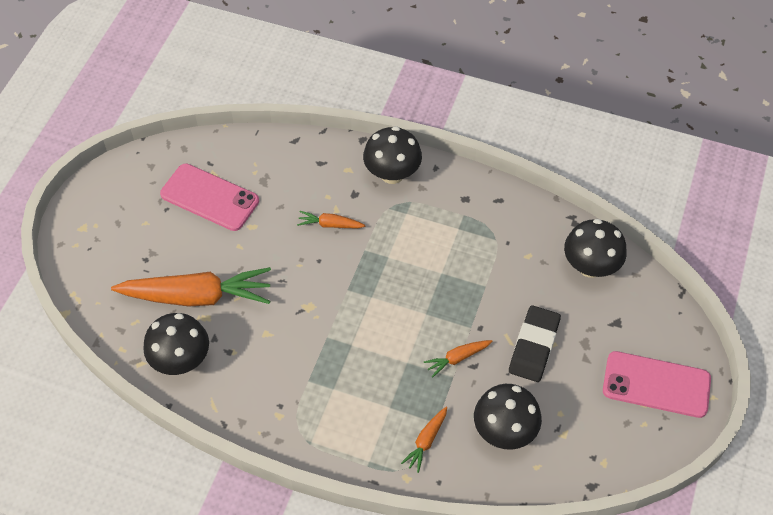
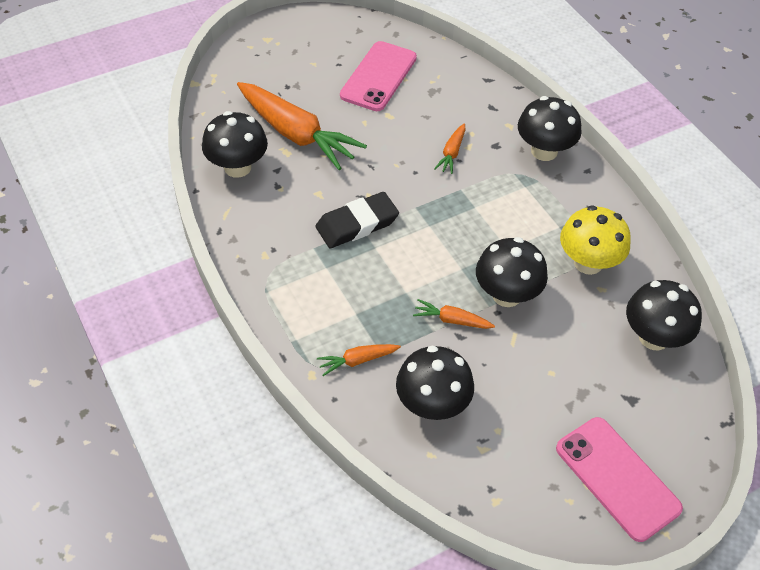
camera: 40 degrees right, 5 degrees down
(209, 197) = (378, 76): pink phone -> pink phone turned 45 degrees clockwise
(330, 224) = (451, 153): orange carrot -> orange carrot turned 120 degrees counterclockwise
(474, 309) = (506, 295): none -> black mushroom
(502, 242) = (588, 263): none -> yellow mushroom
(534, 346) = (531, 361): black eraser -> black eraser (357, 224)

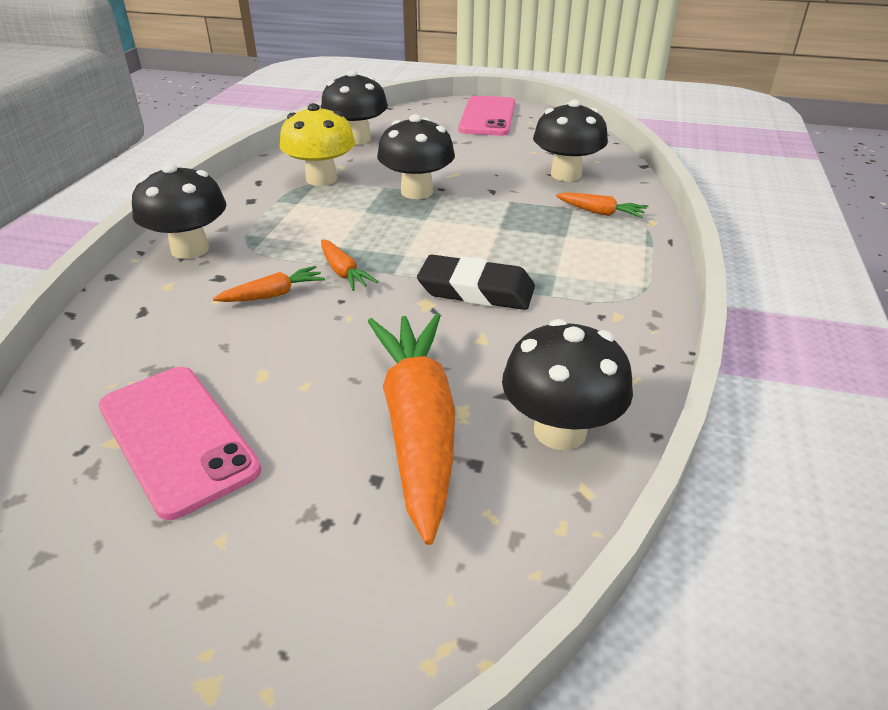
camera: 135 degrees left, 15 degrees down
(378, 76) = (177, 438): pink phone -> pink phone turned 75 degrees clockwise
(451, 320) = (485, 199): orange carrot -> orange carrot (344, 272)

